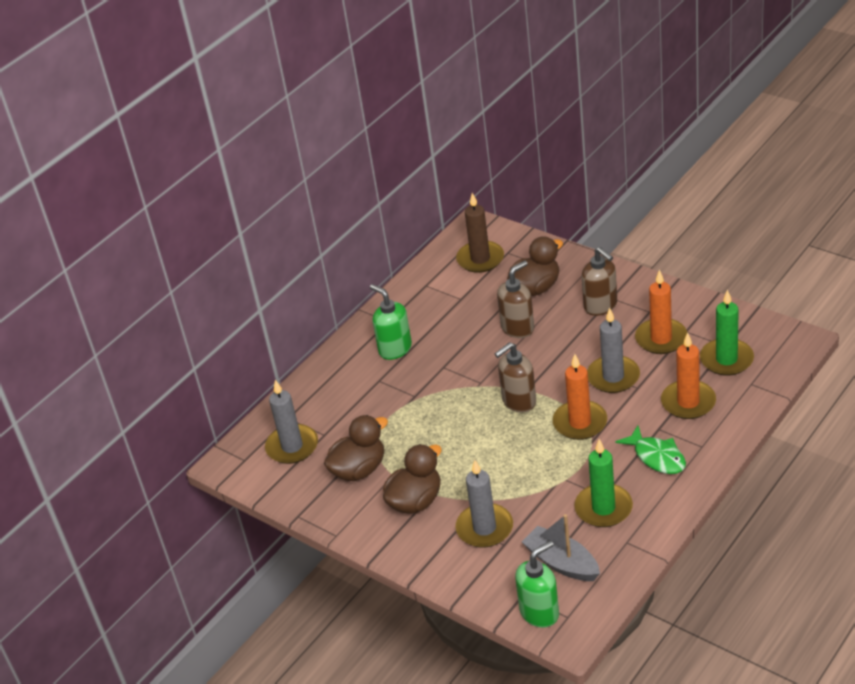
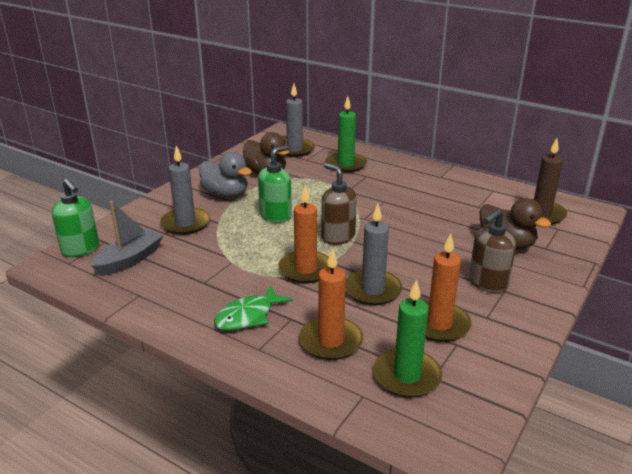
camera: 80 degrees right, 10 degrees down
(395, 349) = (405, 180): green soap dispenser -> green soap dispenser (276, 216)
(415, 501) = (226, 195): brown duck -> grey duck
(518, 328) = (442, 235): brown soap dispenser -> none
(603, 508) = (187, 282): green candle -> green candle (345, 164)

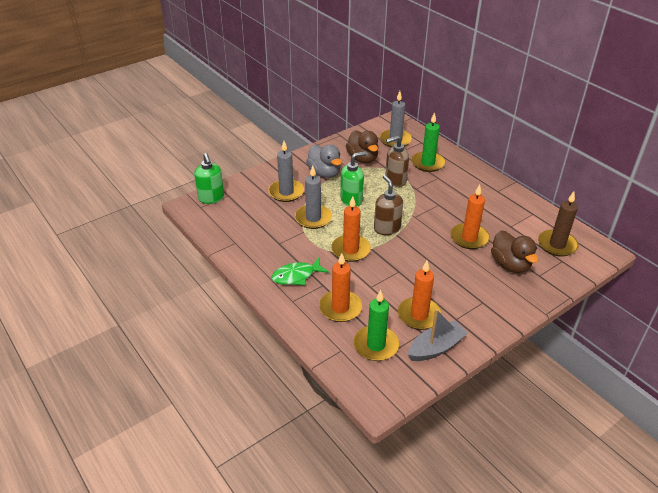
camera: 20 degrees right, 10 degrees up
(130, 260) = (239, 214): grey boat -> grey boat (436, 348)
(373, 290) = (388, 277): grey candle -> grey candle (313, 218)
(441, 227) = (469, 238): none -> orange candle
(487, 283) = (474, 293): brown soap dispenser -> brown soap dispenser (395, 180)

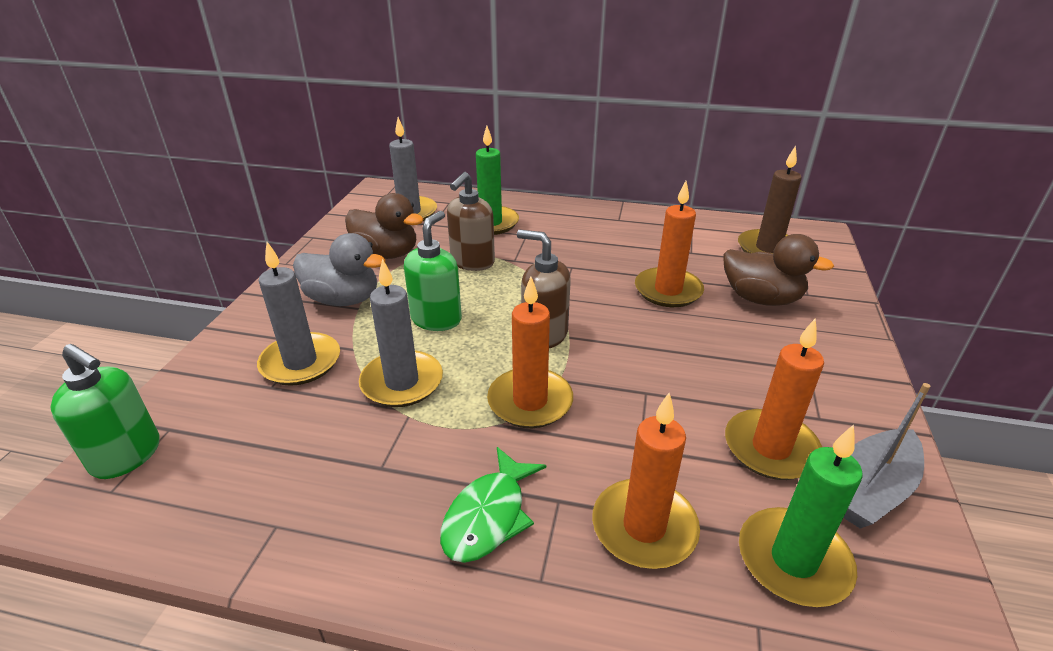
camera: 40 degrees left, 5 degrees down
(436, 348) = (870, 490): grey boat -> grey boat turned 150 degrees counterclockwise

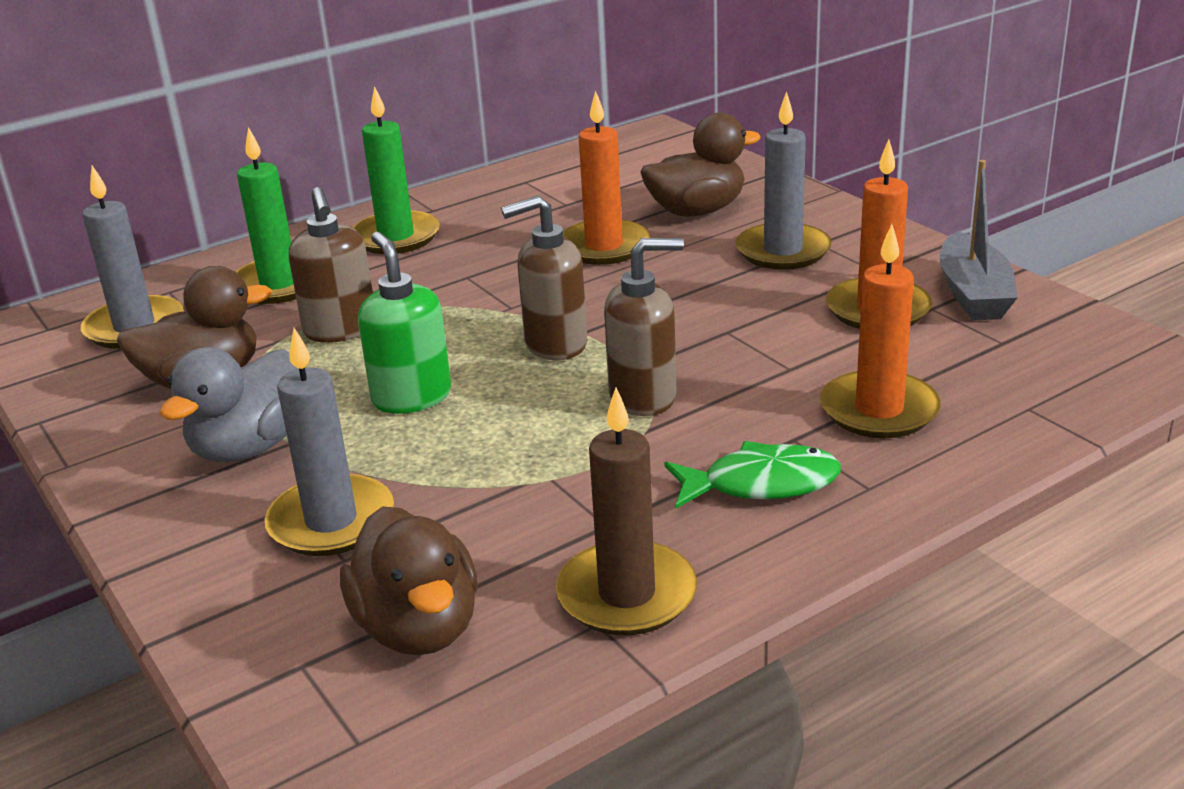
camera: 45 degrees left, 5 degrees down
(127, 456) = (306, 713): green soap dispenser -> none
(225, 451) = (418, 627): none -> brown duck
(343, 299) = (249, 447): grey duck -> grey duck turned 150 degrees clockwise
(402, 382) = (489, 462): grey candle -> grey candle (783, 251)
(488, 516) = (761, 484): green fish -> green fish turned 75 degrees counterclockwise
(530, 401) = (643, 397): orange candle -> brown soap dispenser
(768, 249) = (633, 167): brown candle -> brown candle (627, 594)
(793, 560) = (993, 362): green candle -> green candle (396, 237)

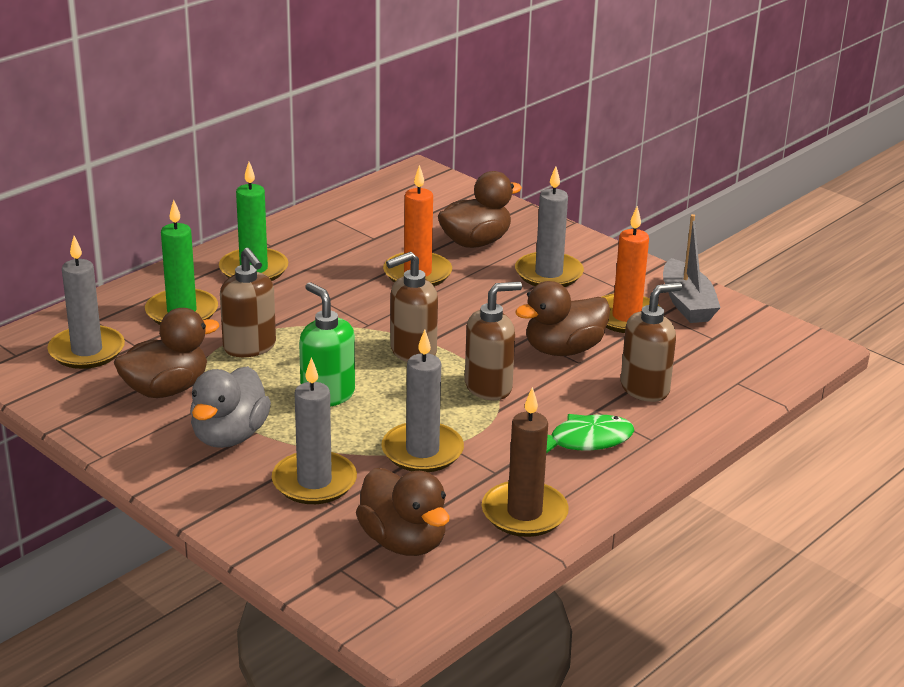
camera: 15 degrees left, 0 degrees up
(509, 485) = (422, 451): none -> grey candle
(771, 350) = (563, 350): none -> brown duck
(879, 410) = (645, 388): orange candle -> brown soap dispenser

